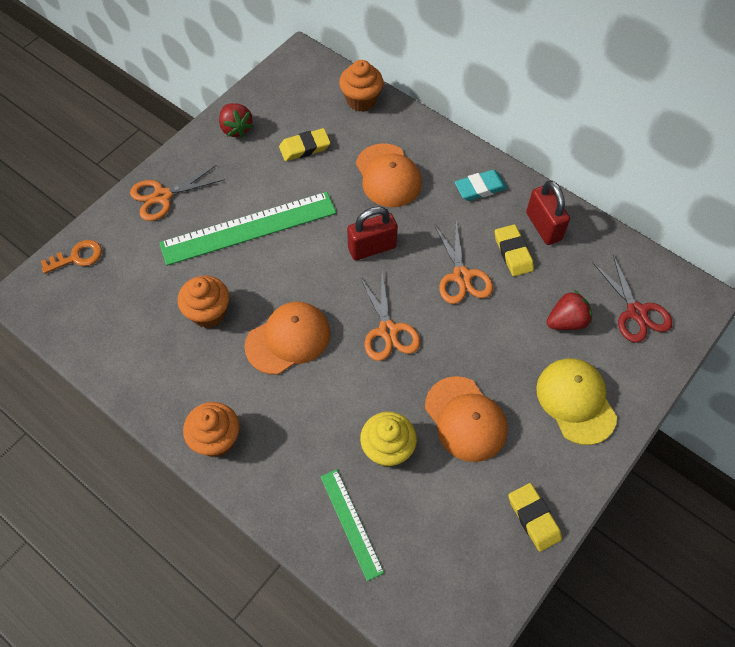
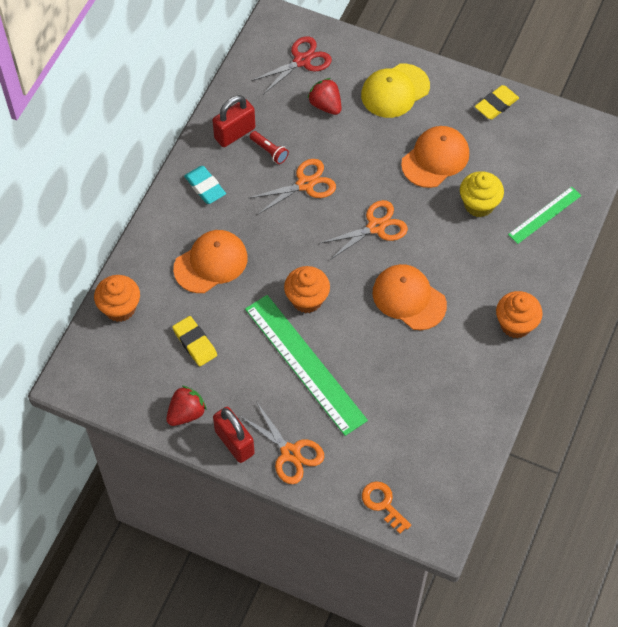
camera: 105 degrees left, 0 degrees up
(208, 313) = (404, 368): orange cupcake -> orange cupcake (307, 299)
(372, 248) = (296, 257): red padlock -> red padlock (234, 442)
(513, 252) = (269, 151): yellow eraser -> red flashlight

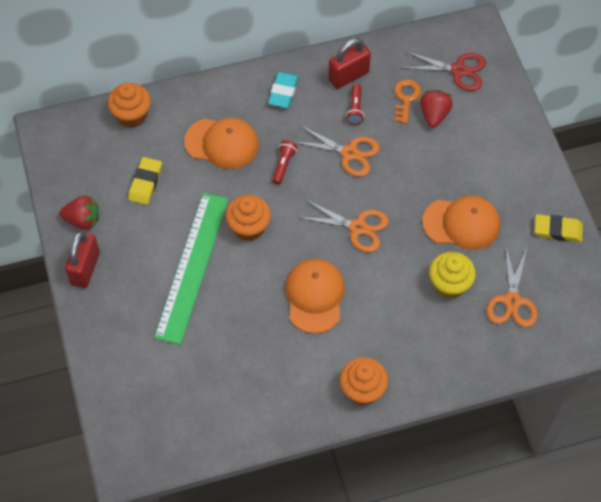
camera: 50 degrees right, 0 degrees up
(234, 133) = (348, 76): red padlock -> red padlock turned 45 degrees counterclockwise
(273, 235) = (283, 165): none -> red flashlight
(290, 453) = (108, 312): orange scissors -> orange scissors (512, 301)
(383, 504) = (118, 407): orange key -> orange key (406, 98)
(395, 91) = (496, 151): yellow cap -> none
(545, 215) = (487, 340): green ruler -> none

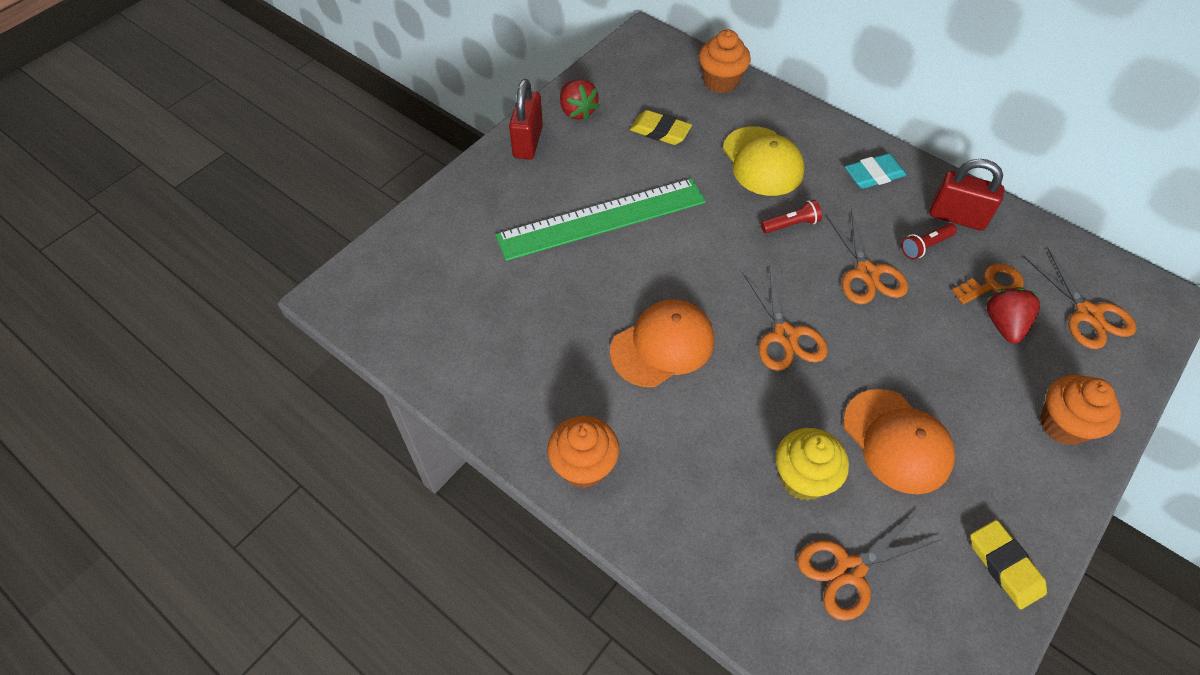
camera: 55 degrees right, 5 degrees down
(85, 269) = (528, 142): red padlock -> red padlock turned 60 degrees counterclockwise
(145, 183) = (660, 131): yellow eraser -> yellow eraser turned 45 degrees clockwise
(222, 143) = (762, 161): orange cap -> yellow cap
(249, 228) = (689, 238): orange cupcake -> orange cupcake (1063, 425)
(434, 115) = (1004, 324): red strawberry -> red strawberry turned 60 degrees counterclockwise
(458, 70) = (1088, 314): red scissors -> orange scissors

